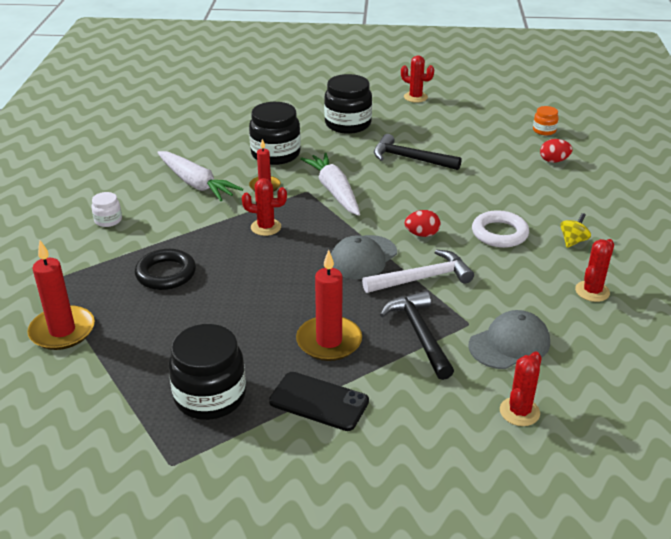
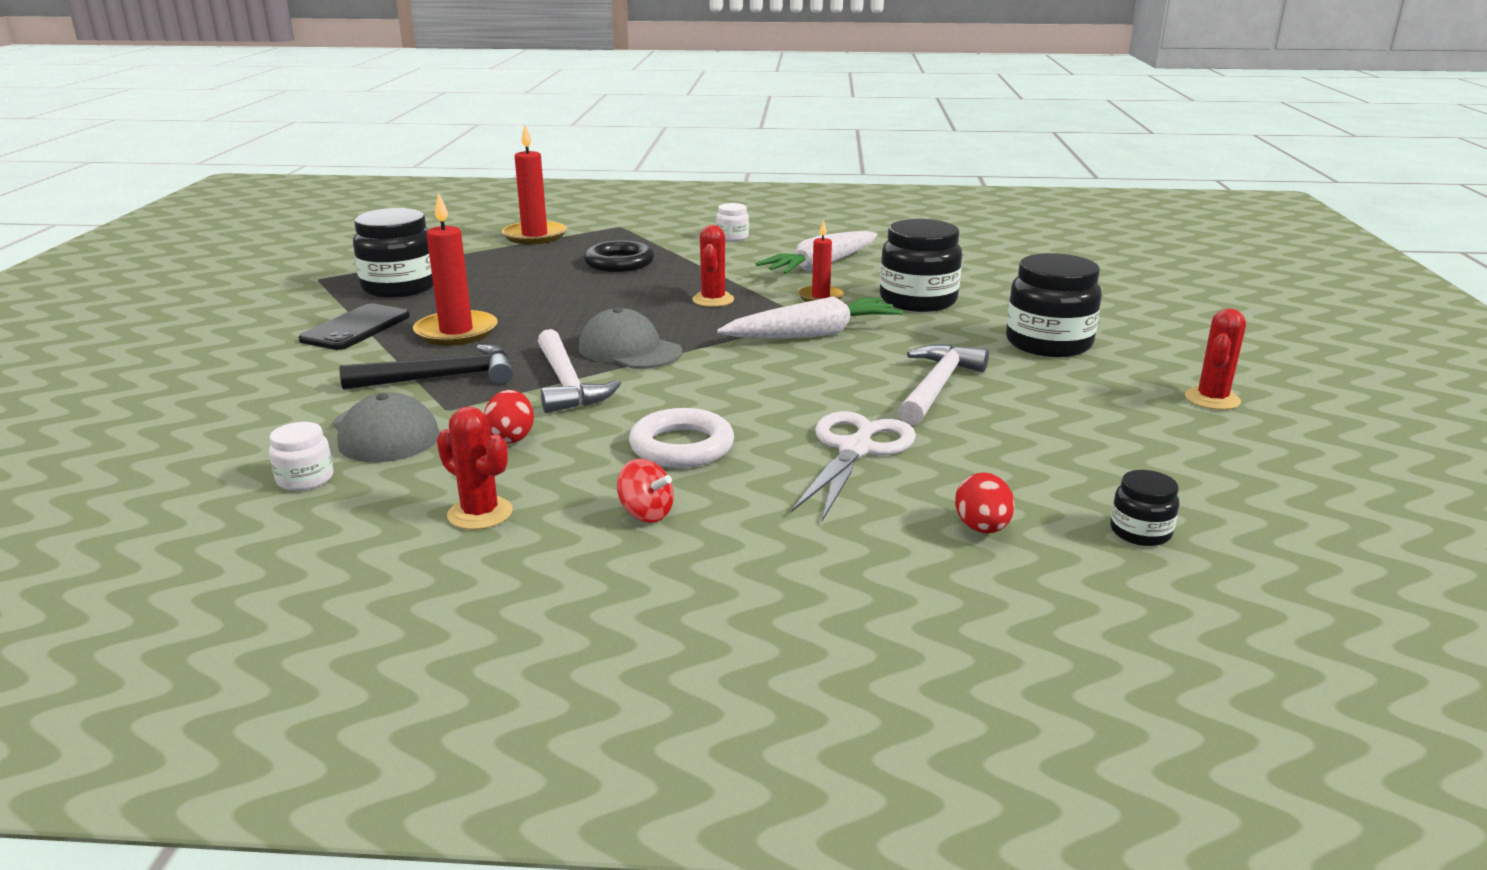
camera: 90 degrees right, 10 degrees down
(410, 159) = (937, 387): black hammer -> white hammer
(422, 234) = (685, 387): red egg -> red egg (511, 437)
(490, 185) = (855, 450): none -> white scissors
(519, 412) = (247, 428): red cactus -> none
(544, 130) = (1140, 532): orange jar -> black jar
(573, 241) = (646, 514): yellow spinning top -> red spinning top
(578, 364) = (305, 479): none -> white jar

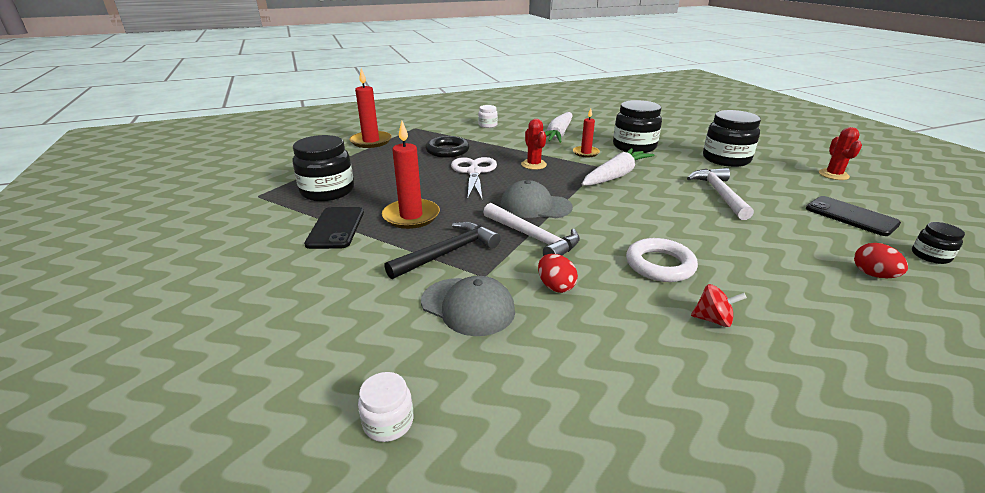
camera: 25 degrees left, 5 degrees up
(305, 479) = (463, 364): white jar -> white jar (388, 422)
(480, 513) = (621, 353): red cactus -> none
(855, 450) = (744, 242): white scissors -> white scissors (474, 172)
(1111, 457) = (851, 216): none -> black phone

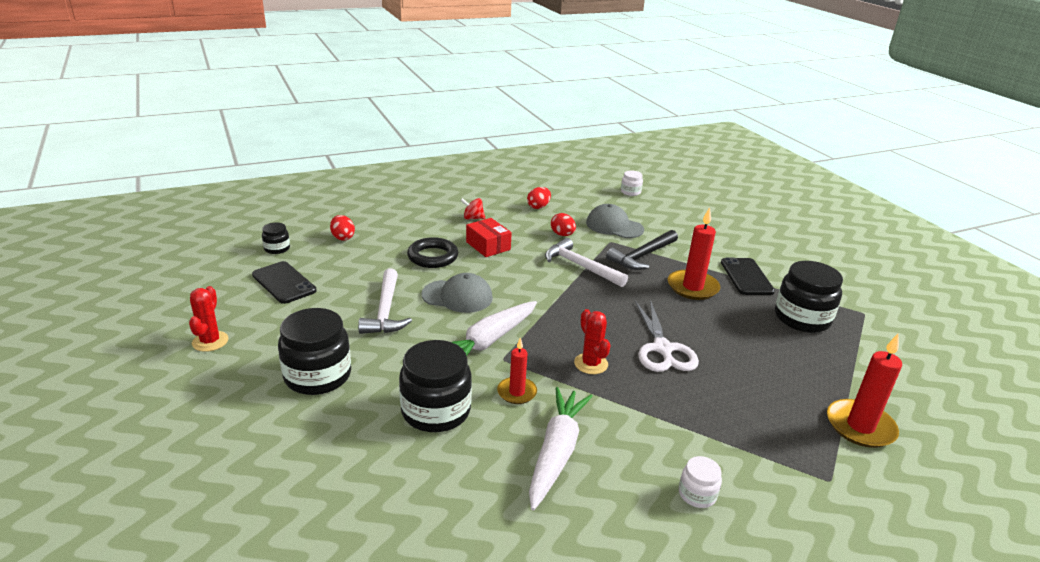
camera: 175 degrees right, 0 degrees up
(447, 150) = (723, 399): black ring -> black ring (433, 257)
(535, 206) = (582, 297): grey cap -> grey cap (457, 296)
(604, 355) = (538, 207): none -> red egg
(660, 265) = (488, 246): white ring -> red box

